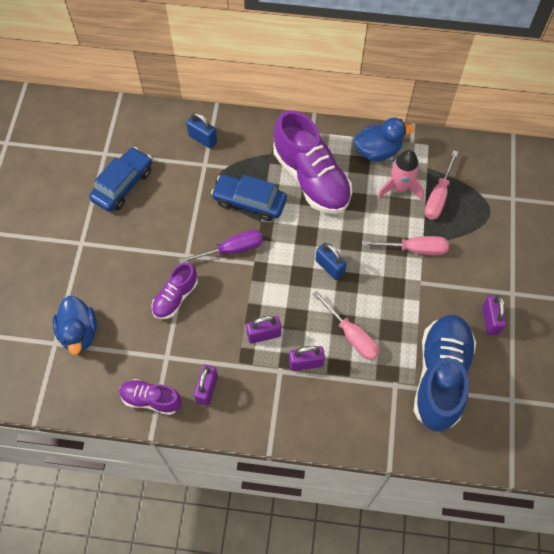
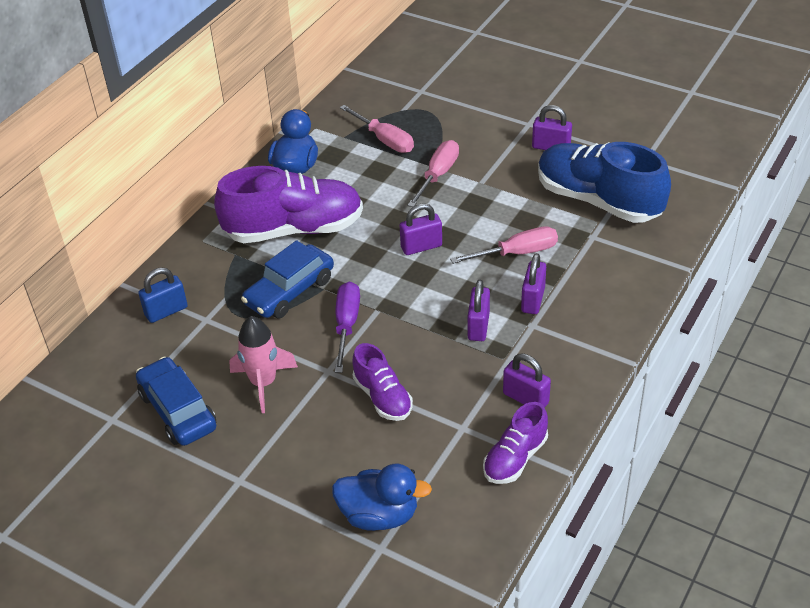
camera: 65 degrees left, 20 degrees down
(329, 267) = (421, 246): blue padlock -> purple padlock
(400, 187) = (354, 164): pink rocket -> pink rocket (263, 383)

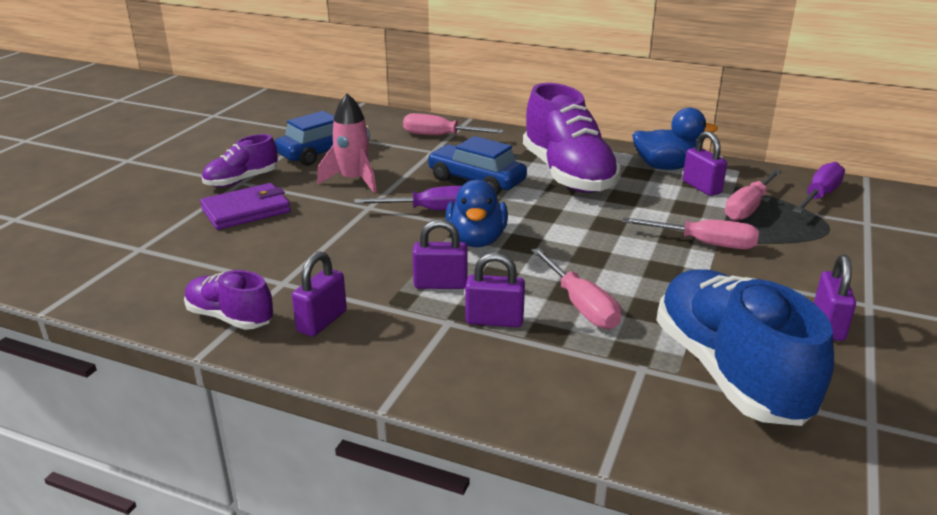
camera: 80 degrees right, 15 degrees down
(166, 311) = (440, 136): blue padlock -> pink screwdriver
(314, 468) = (246, 211): none -> purple wallet
(373, 100) = (819, 196): none -> purple screwdriver
(379, 515) = (179, 245): blue duck -> blue duck (476, 240)
(382, 397) = (331, 236): purple shoe -> purple shoe (241, 180)
(421, 246) = (567, 241): purple padlock -> purple padlock (701, 187)
(598, 200) = (729, 372): blue shoe -> blue shoe turned 45 degrees counterclockwise

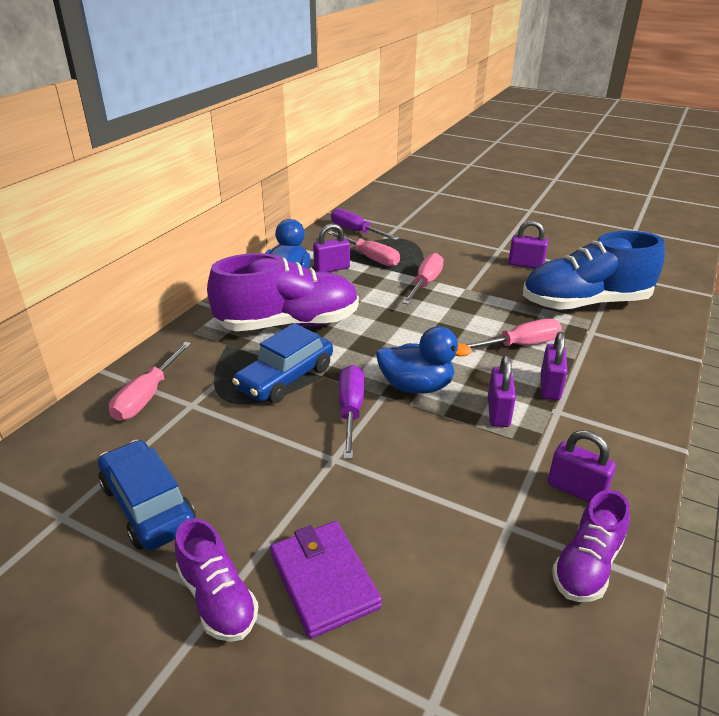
camera: 85 degrees left, 5 degrees up
(354, 181) = (256, 472): pink rocket -> none

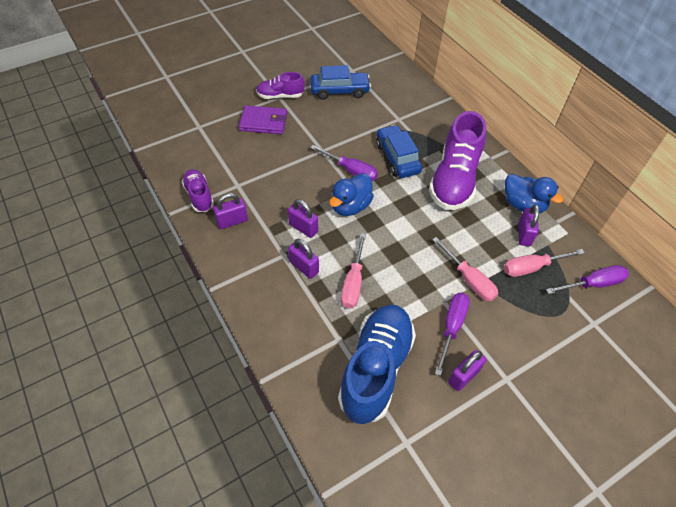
camera: 120 degrees right, 20 degrees up
(147, 396) = (416, 107): pink screwdriver -> none
(489, 280) = (451, 327): none -> purple screwdriver

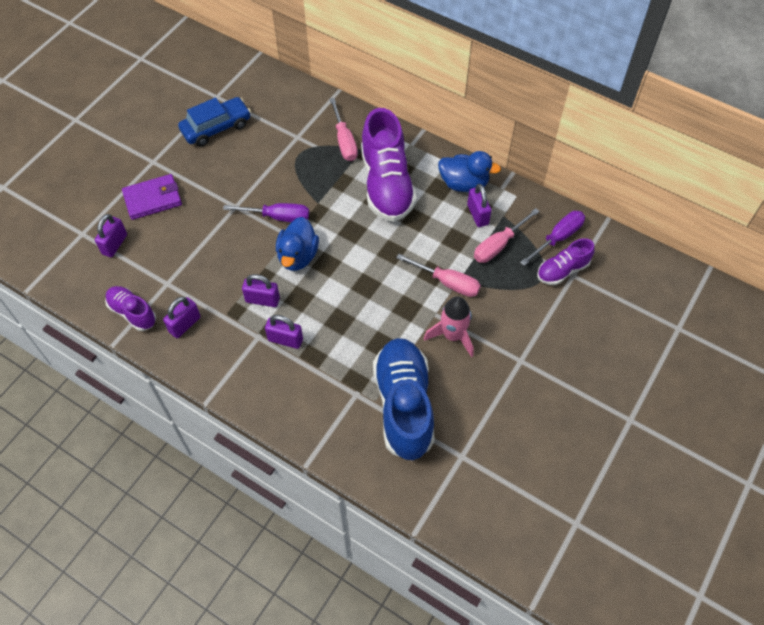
camera: 25 degrees left, 5 degrees up
(280, 96) = (153, 159): purple shoe -> purple shoe (562, 270)
(353, 283) = (342, 334): pink screwdriver -> pink screwdriver (344, 141)
(397, 158) = (318, 183): blue car -> none
(451, 327) = (452, 335): purple screwdriver -> pink rocket
(463, 376) = (483, 375): purple padlock -> purple padlock (114, 244)

